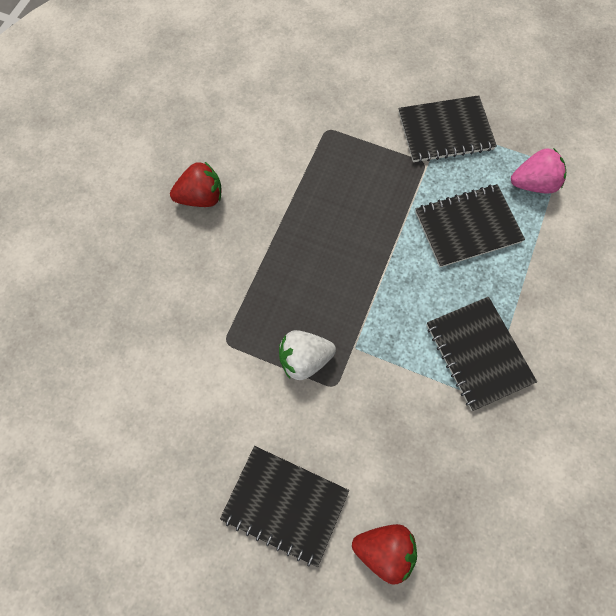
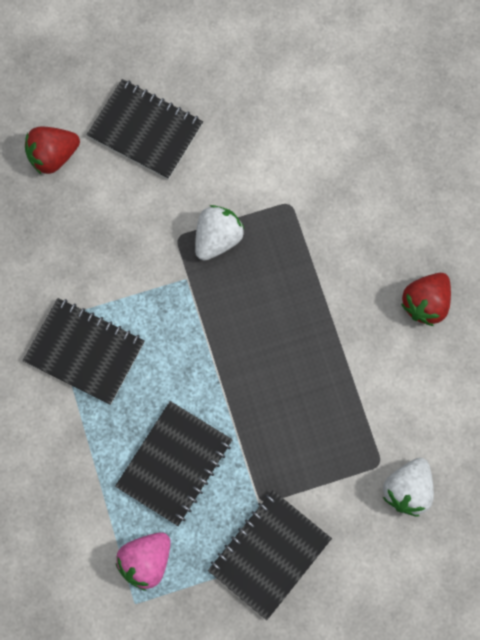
camera: 140 degrees right, 5 degrees up
(285, 504) = (145, 131): black notebook -> black notebook turned 45 degrees clockwise
(324, 103) = (407, 490): none -> white strawberry

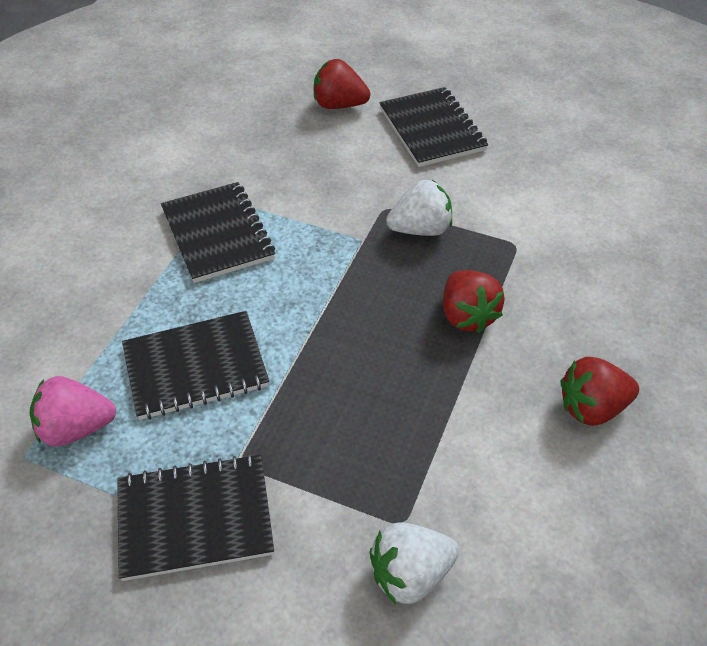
camera: 40 degrees right, 25 degrees down
(305, 290) = (467, 316): none -> red strawberry

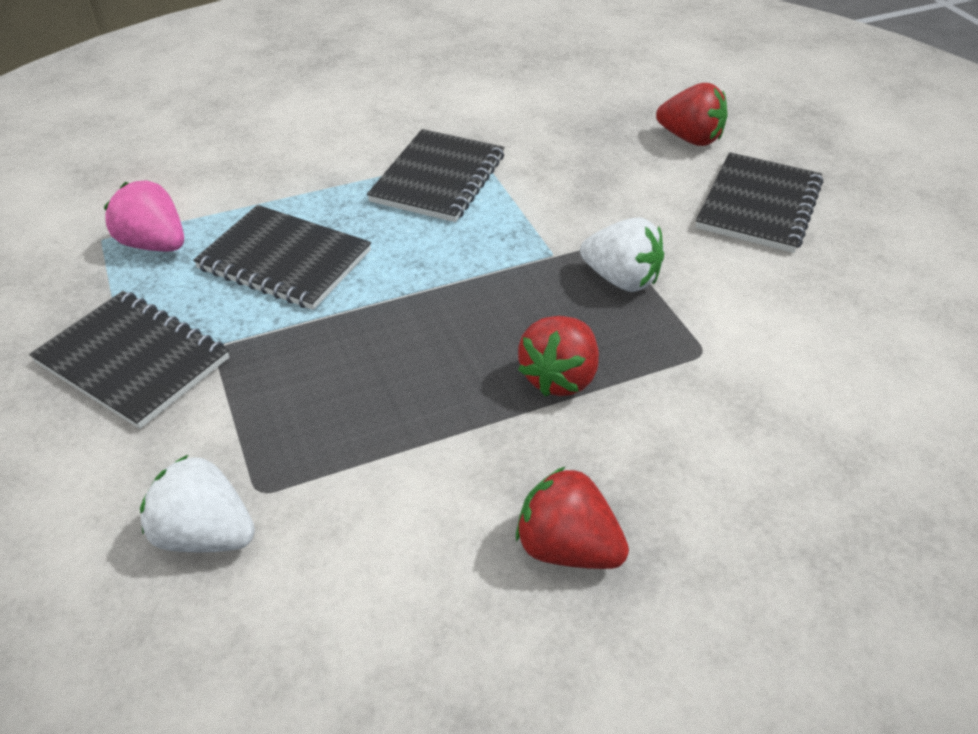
camera: 45 degrees right, 5 degrees down
(339, 105) = (690, 139): red strawberry -> red strawberry turned 150 degrees clockwise

